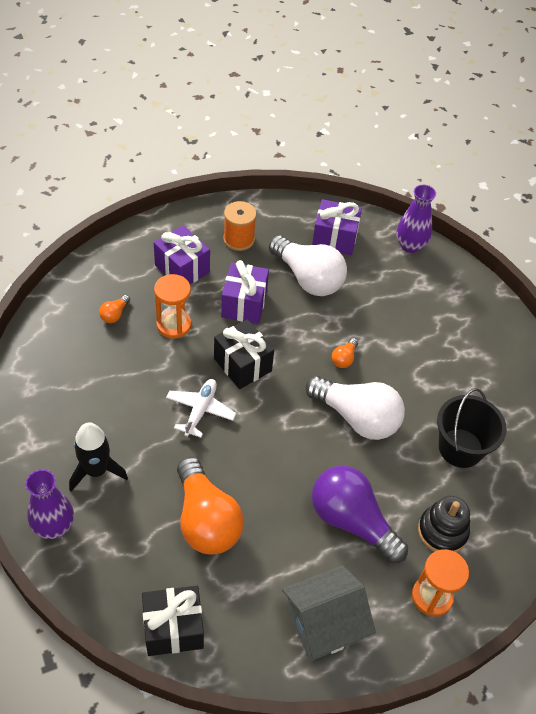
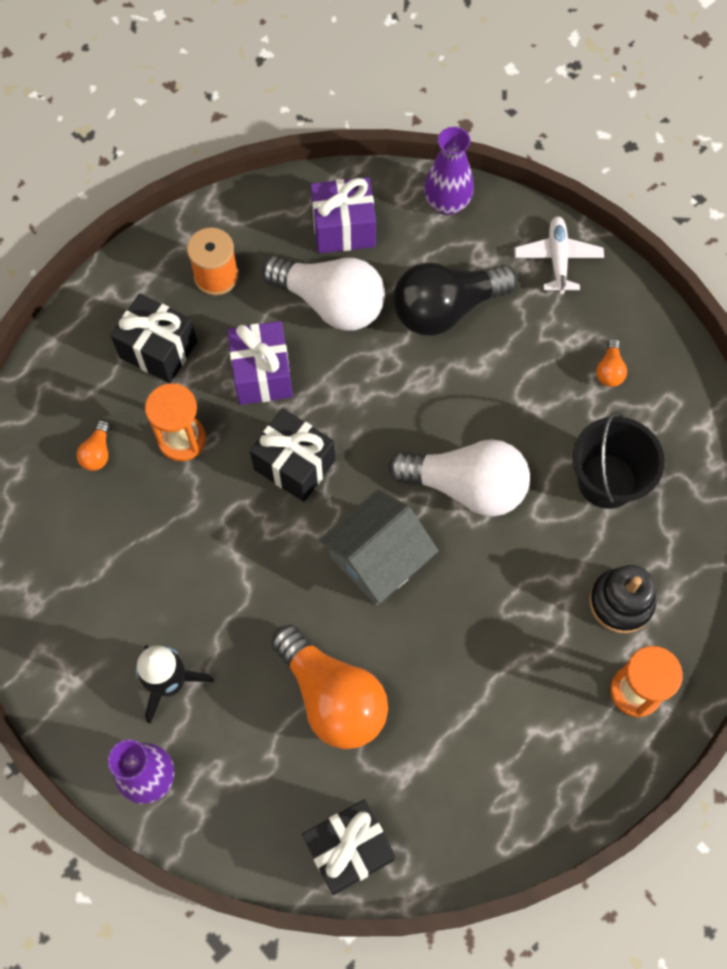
camera: 15 degrees left, 15 degrees up
(182, 269) = (158, 350): purple gift -> black gift
(200, 411) = (266, 551): white plane -> white plane (557, 259)
(324, 623) = (522, 773): grey house -> grey house (378, 558)
(344, 358) = (420, 407): orange light bulb -> orange light bulb (609, 370)
(351, 521) = (508, 630): purple light bulb -> none
(385, 306) = (446, 309): none -> black light bulb

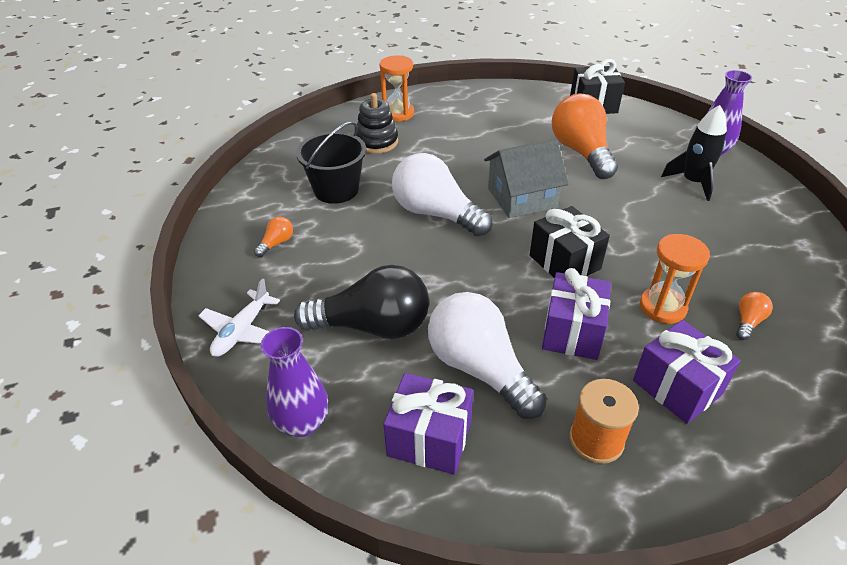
camera: 155 degrees left, 25 degrees down
(158, 350) = (677, 387): black gift -> purple gift

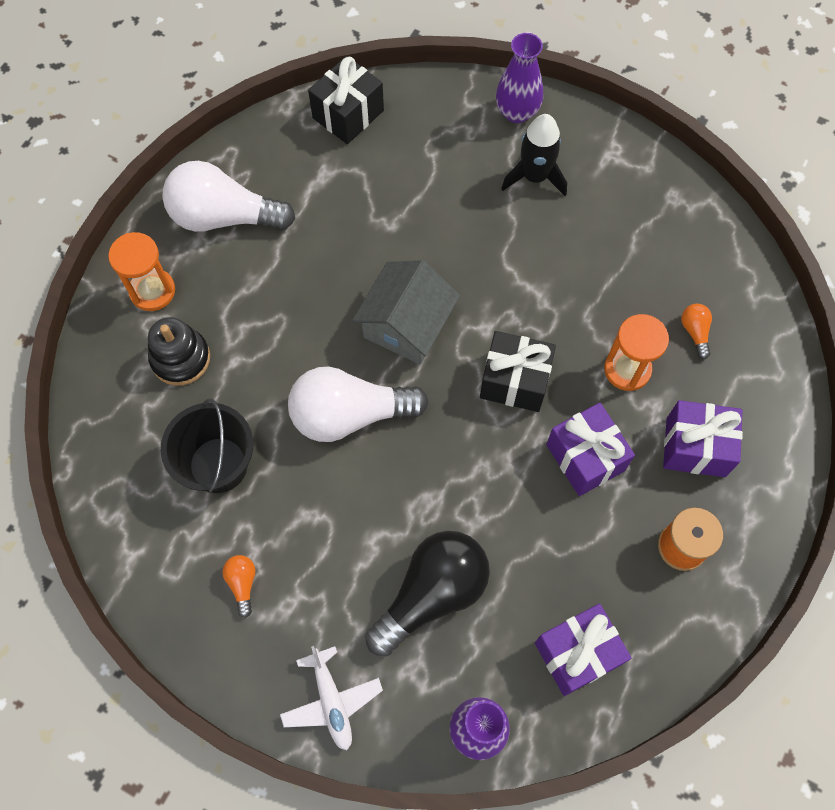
camera: 45 degrees left, 25 degrees up
(479, 368) = (552, 558): white light bulb -> white light bulb (224, 216)
(581, 152) = (401, 208): orange light bulb -> none

